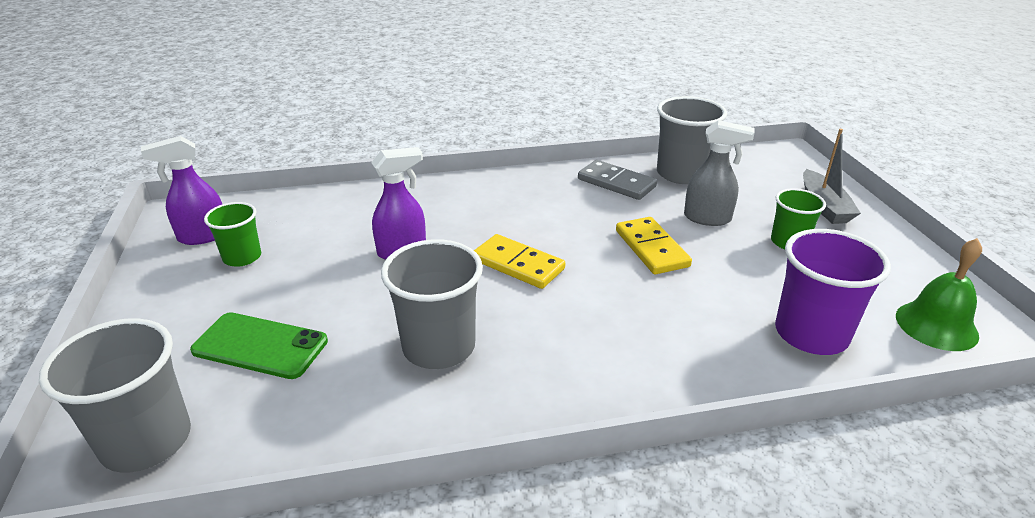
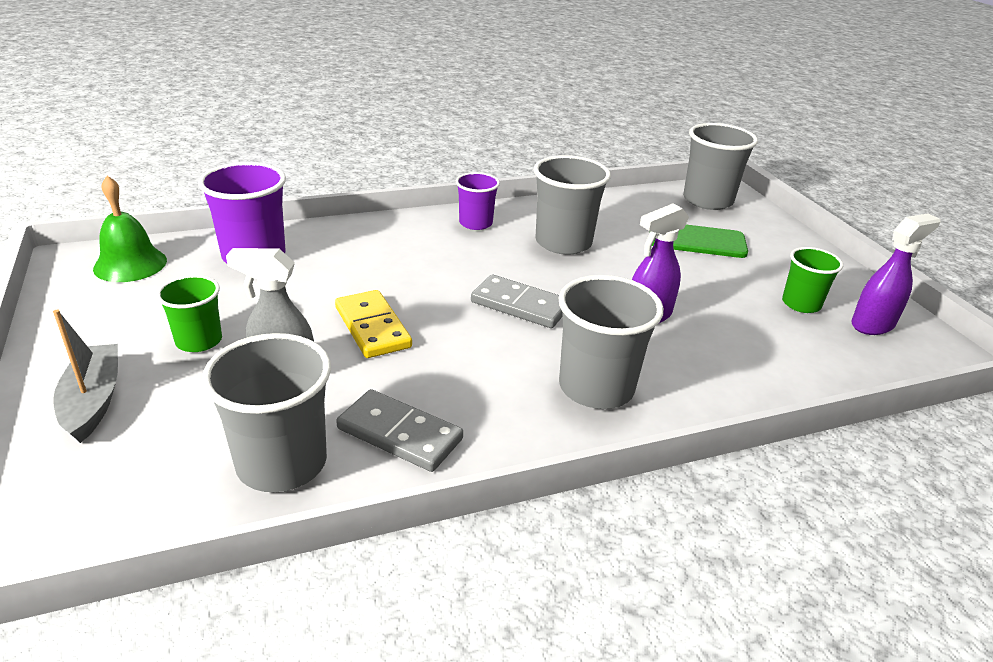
camera: 170 degrees right, 0 degrees up
(480, 201) = (596, 387): none -> grey cup
(518, 265) = (520, 305): yellow domino -> grey domino
(547, 388) = (475, 223): none -> purple cup

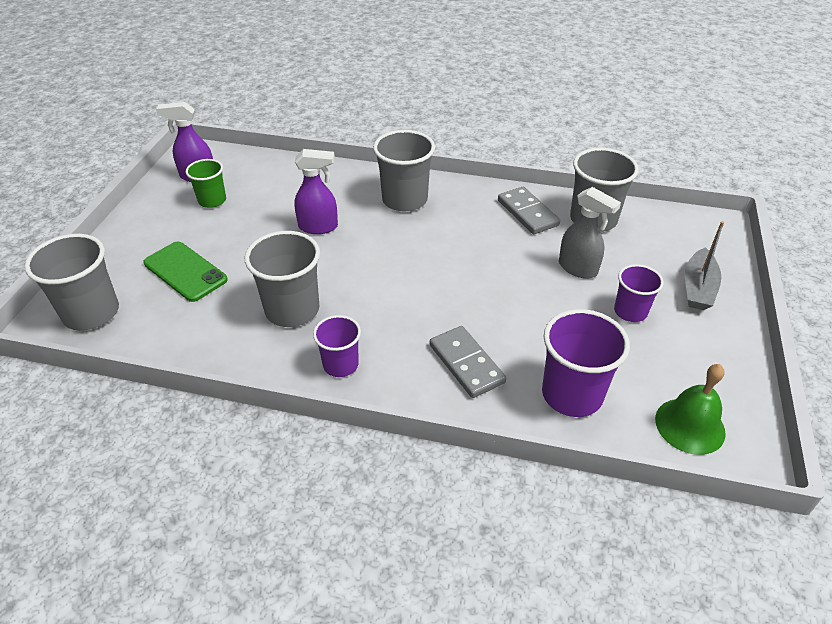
camera: 145 degrees left, 10 degrees up
(199, 341) = (630, 311): green cup -> purple cup
(372, 327) = (506, 281): yellow domino -> none
(520, 305) = (392, 263): grey domino -> grey domino (466, 364)

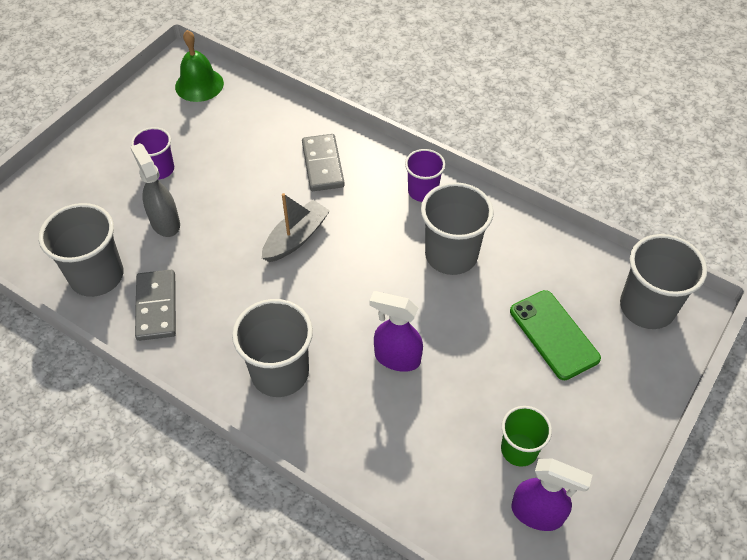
camera: 160 degrees left, 10 degrees up
(572, 394) = (260, 123): purple cup -> none
(698, 288) = (82, 173): grey boat -> grey boat (296, 238)

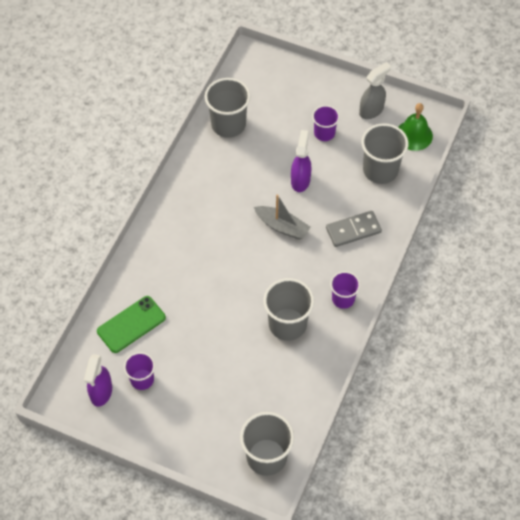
camera: 80 degrees right, 5 degrees up
(156, 307) = (211, 162): grey domino -> none
(165, 222) = (279, 148): grey spray bottle -> grey spray bottle (371, 110)
(280, 372) = (175, 239): grey cup -> grey cup (380, 170)
(396, 358) = (197, 302): purple spray bottle -> purple spray bottle (300, 180)
(519, 449) = (142, 379): green cup -> purple cup
(554, 334) = (232, 395): green phone -> green phone (131, 324)

